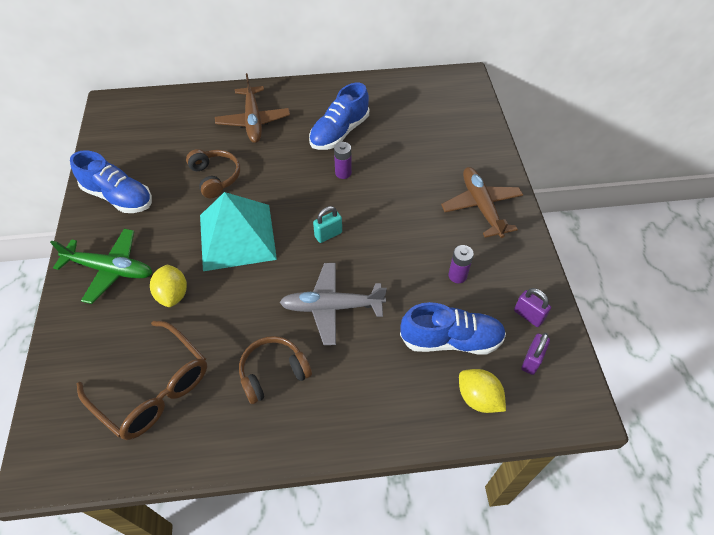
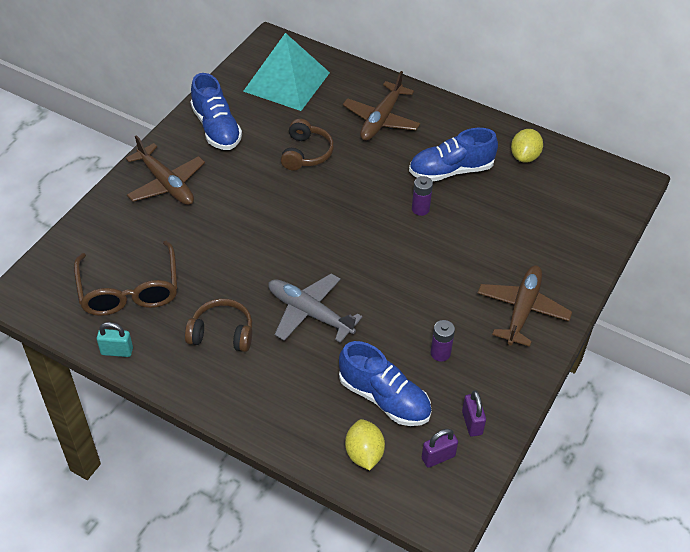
camera: 35 degrees right, 5 degrees down
(110, 269) = (166, 183): green plane -> brown plane
(173, 294) = (196, 230): yellow lemon -> yellow lemon (524, 156)
(237, 236) = (282, 213): turquoise pyramid -> turquoise pyramid (286, 81)
(328, 234) = (359, 254): turquoise padlock -> turquoise padlock (117, 351)

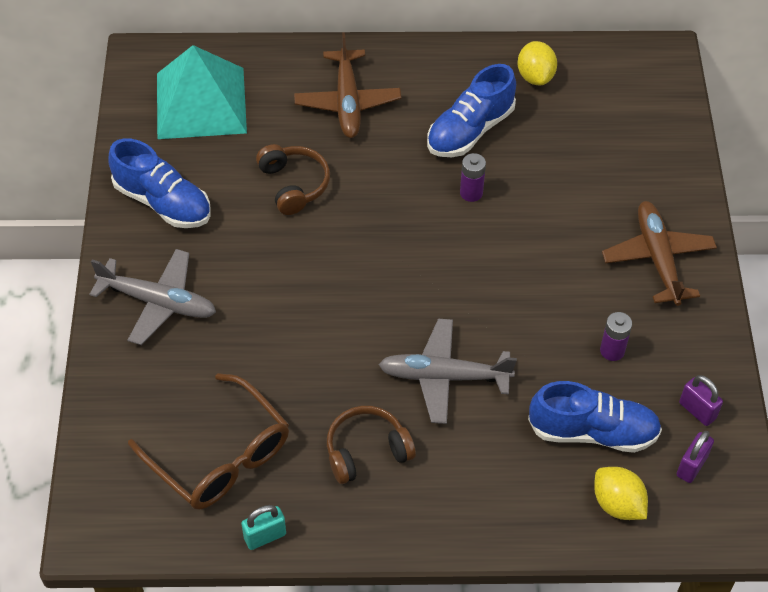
camera: 30 degrees left, 5 degrees up
(166, 183) = (157, 302): brown plane -> grey plane

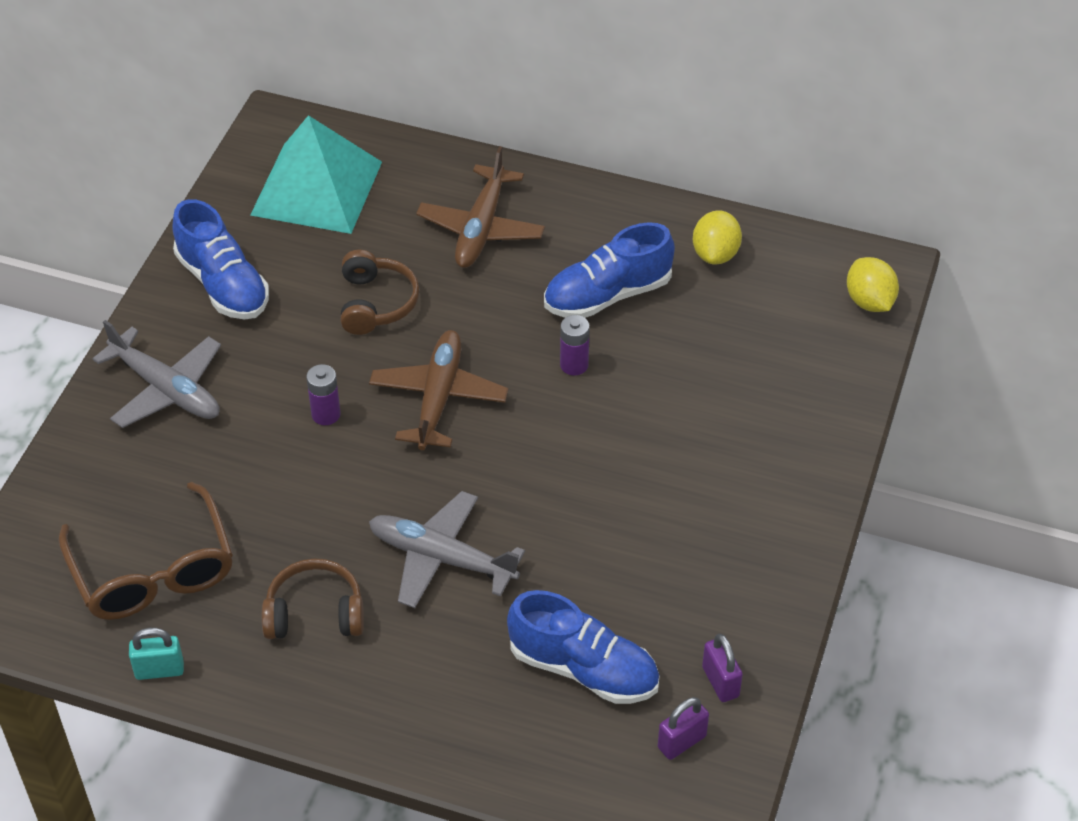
camera: 20 degrees right, 5 degrees down
(612, 351) = (652, 585): purple battery -> purple battery (326, 414)
(617, 504) = (572, 757): yellow lemon -> yellow lemon (869, 301)
(658, 259) = (759, 498): brown plane -> brown plane (438, 398)

